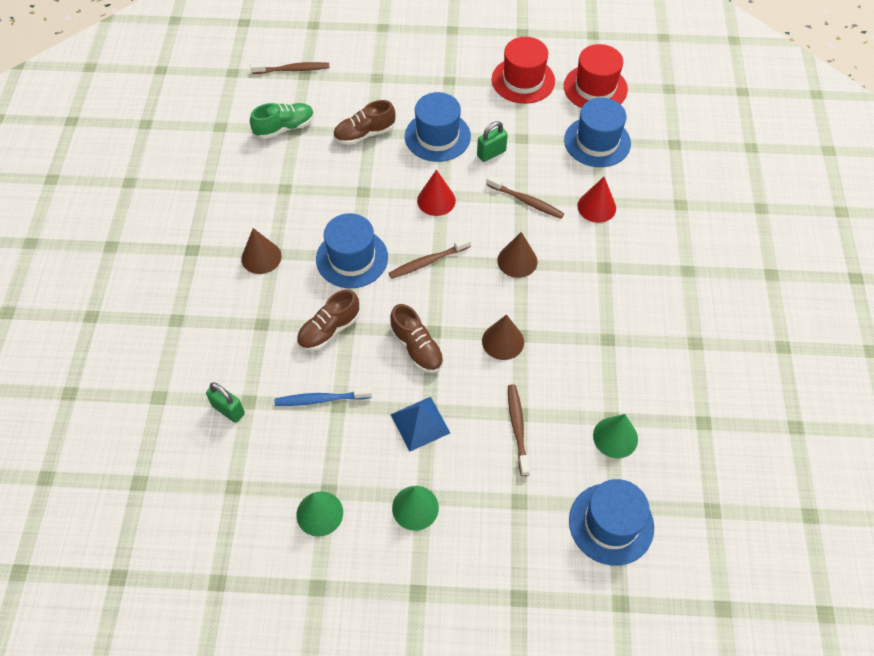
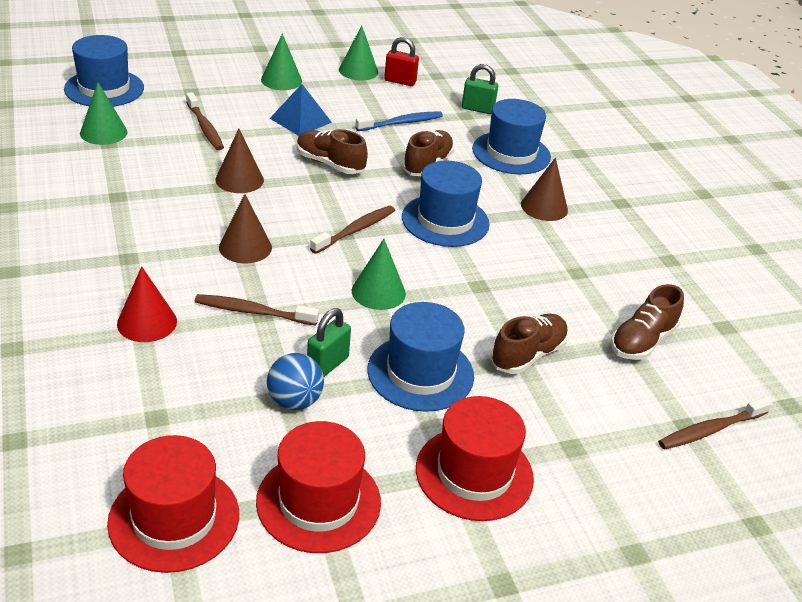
camera: 155 degrees right, 20 degrees down
(282, 481) = (400, 81): none -> red padlock
(284, 128) = (642, 341): green shoe -> brown shoe
(436, 200) = (378, 292): red cone -> green cone
(438, 76) = (474, 473): none -> red hat
(518, 134) = (294, 401): none -> blue ball
(597, 142) = (157, 416): blue hat -> blue hat (511, 153)

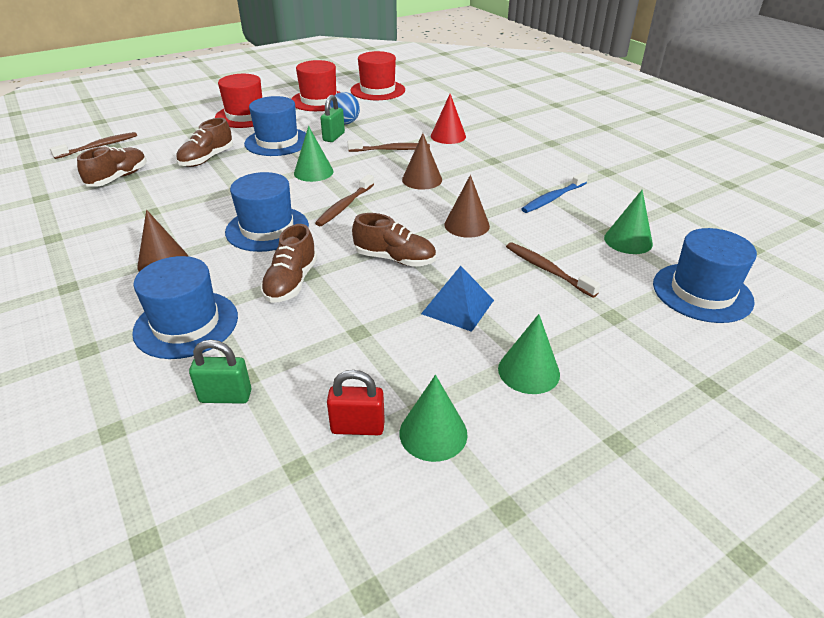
camera: 170 degrees right, 0 degrees up
(401, 123) = (334, 336): blue toothbrush -> blue toothbrush (553, 198)

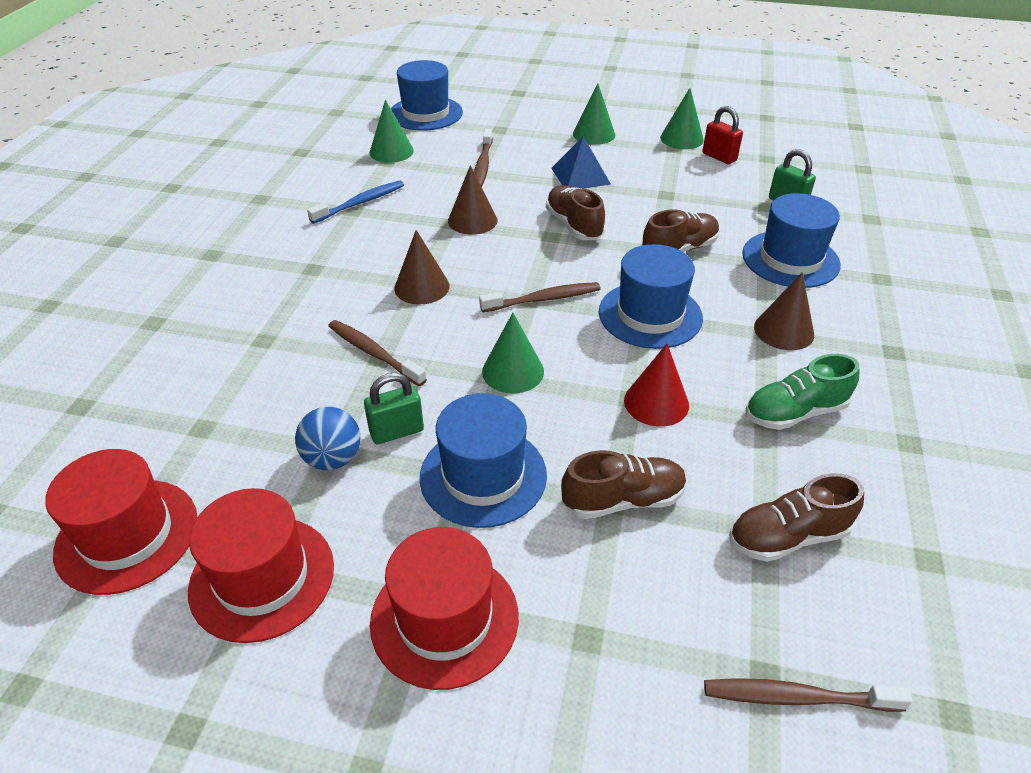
camera: 135 degrees left, 5 degrees up
(134, 222) = (795, 412): none -> green shoe
(448, 136) = (274, 333): red cone -> red cone (656, 402)
(553, 198) = (360, 203): blue toothbrush -> blue toothbrush turned 45 degrees counterclockwise

